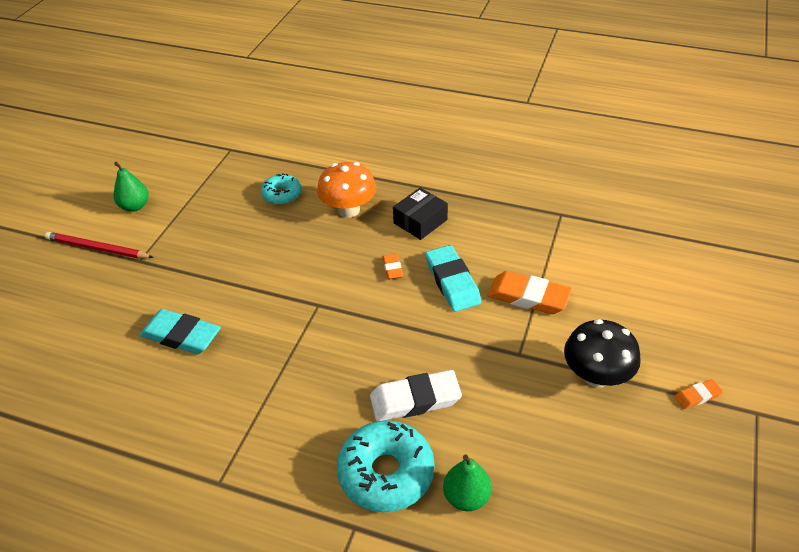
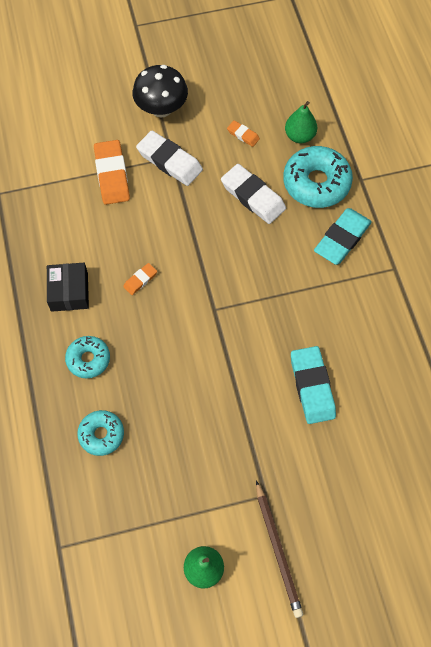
camera: 125 degrees left, 20 degrees up
(97, 248) = (278, 550): red pencil -> brown pencil
(348, 210) = (88, 359): orange mushroom -> turquoise donut
(420, 221) = (69, 292): black box -> black box turned 75 degrees clockwise
(452, 282) = (128, 231): turquoise eraser -> turquoise eraser (342, 239)
(515, 349) = (169, 161): none -> white eraser
(697, 396) = (142, 55): orange eraser -> orange eraser (243, 135)

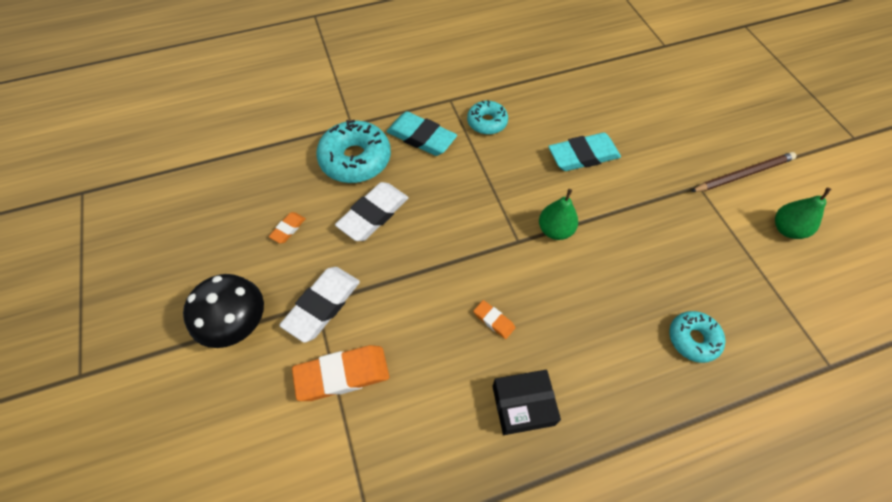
camera: 95 degrees left, 5 degrees down
(88, 359) = (608, 367): turquoise donut -> turquoise donut (487, 122)
(299, 136) = (294, 176): green pear -> green pear (555, 230)

